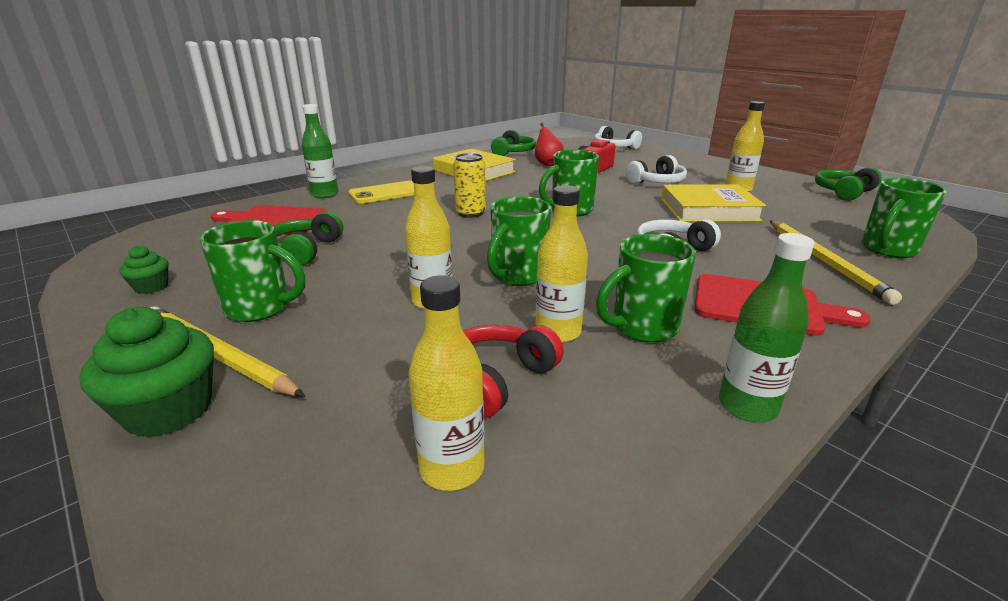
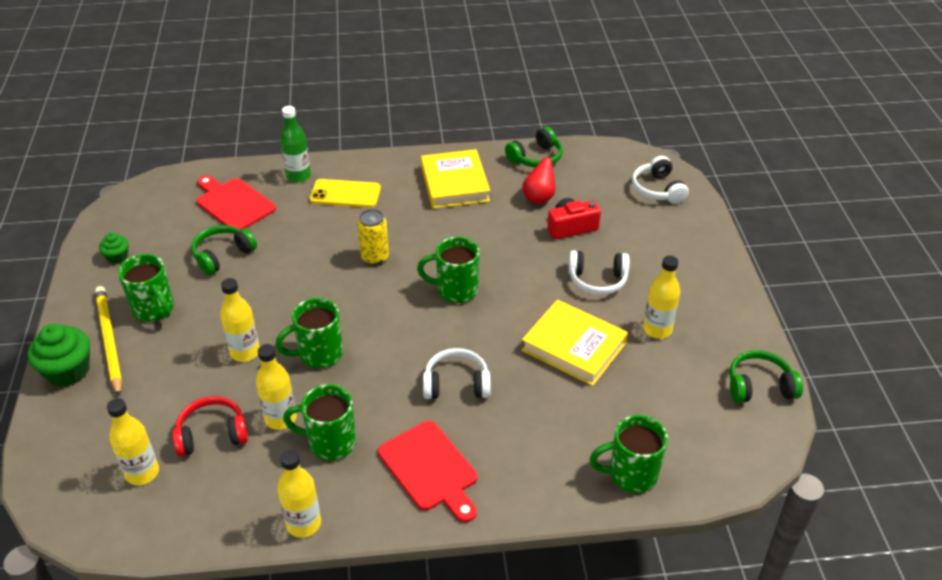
camera: 35 degrees right, 15 degrees up
(747, 406) = (303, 524): green bottle -> yellow bottle
(824, 261) = (552, 457): yellow pencil -> none

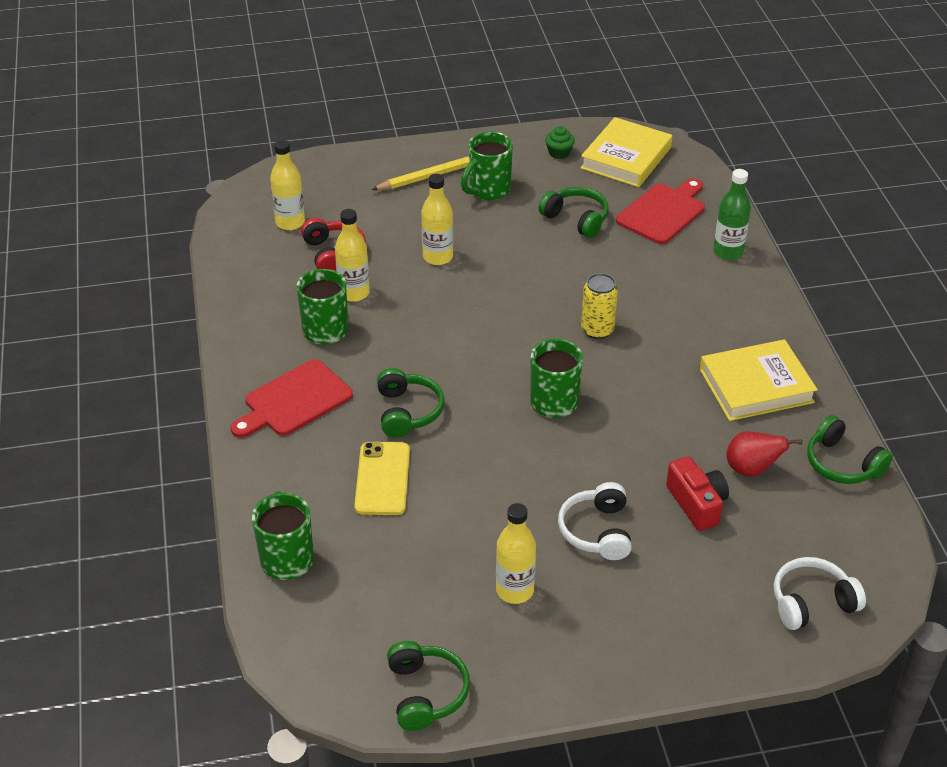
camera: 85 degrees right, 0 degrees up
(68, 371) = (404, 157): green cupcake -> none
(303, 524) = (233, 324): yellow bottle -> none
(319, 354) = (440, 306): green mug -> none
(345, 194) = (706, 293): yellow phone -> yellow phone (382, 479)
(456, 384) = (407, 412): white headphones -> green headphones
(574, 347) = (474, 508): yellow book -> yellow book (626, 158)

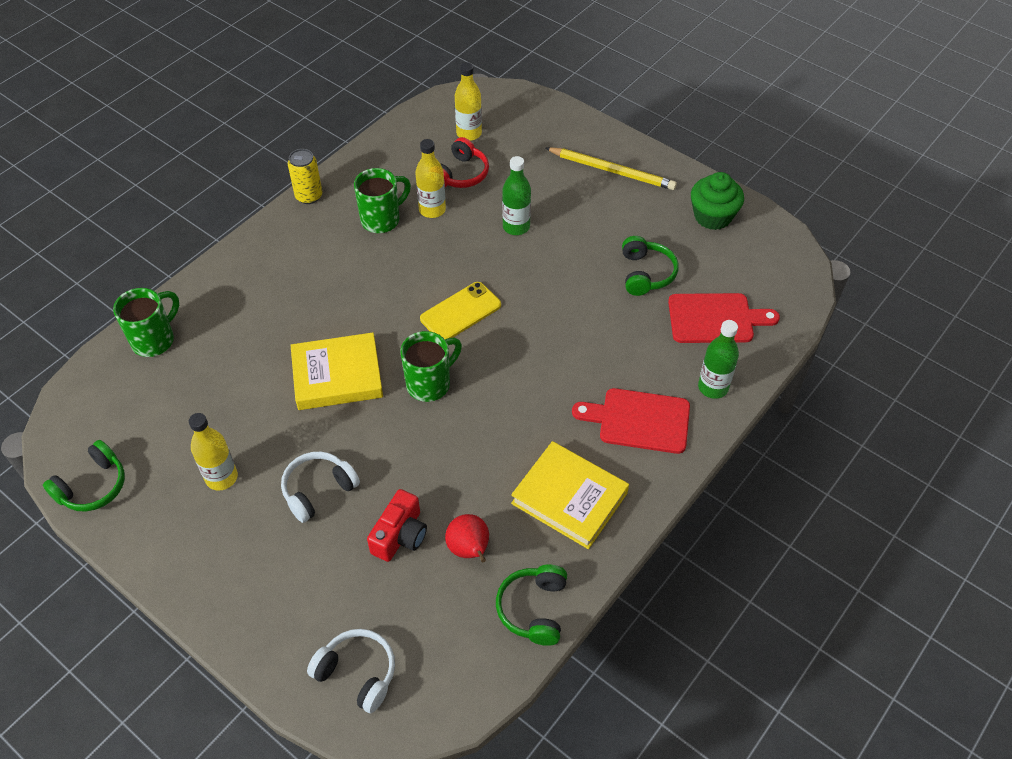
camera: 50 degrees right, 10 degrees up
(294, 400) = (299, 250): red cutting board -> red cutting board (639, 420)
(382, 479) = (266, 340): yellow phone -> yellow phone (461, 312)
(407, 412) = (342, 312): green headphones -> none
(438, 257) = (516, 227): yellow bottle -> green bottle
(488, 190) = (620, 206): green mug -> none
(559, 153) = (712, 216): green cupcake -> green cupcake, size x1.84
(597, 330) = (532, 362): yellow can -> yellow can (309, 196)
(626, 158) = (755, 257): yellow book -> yellow book (337, 376)

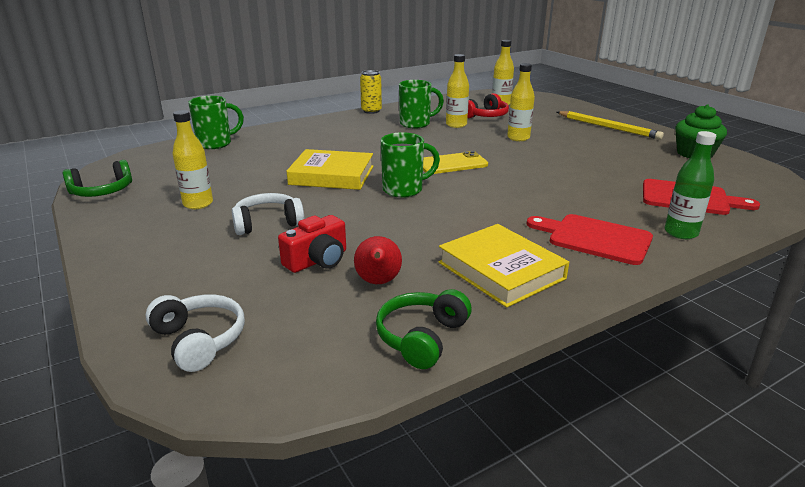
camera: 20 degrees right, 25 degrees down
(516, 227) = (518, 138): green bottle -> yellow bottle
(646, 273) = (624, 169): green headphones -> none

